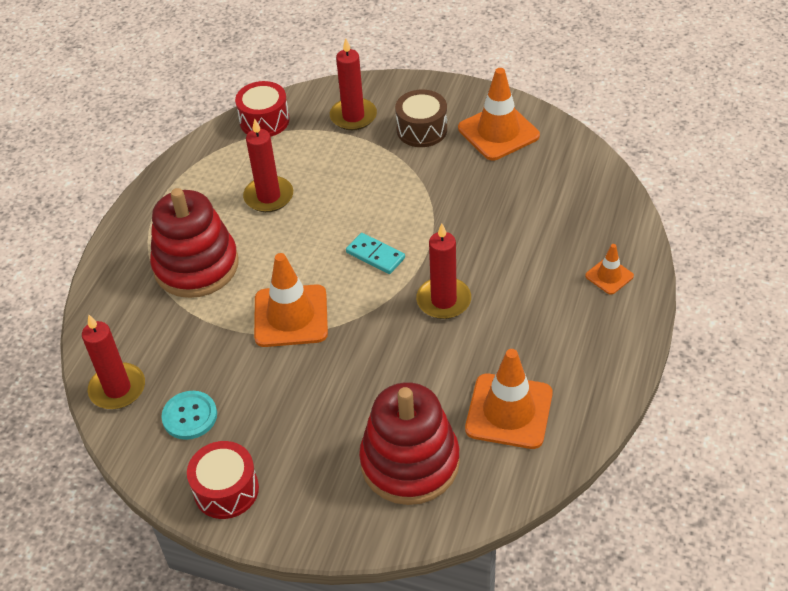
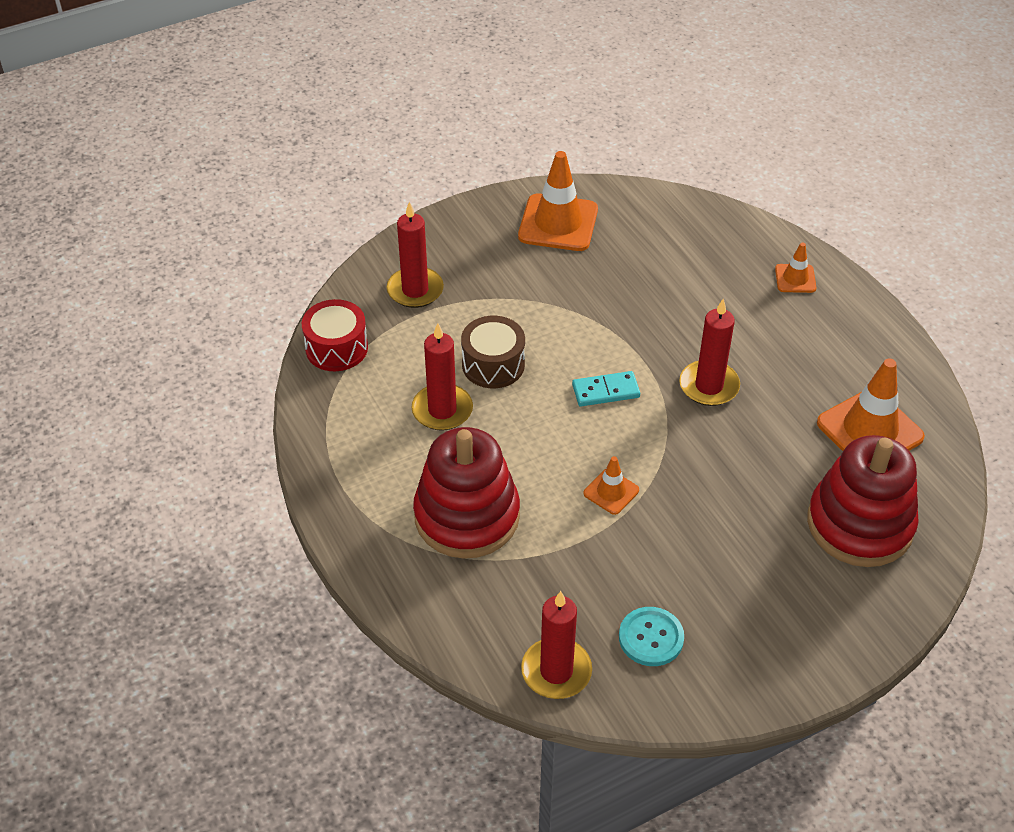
camera: 50 degrees left, 0 degrees up
(226, 490) = (765, 665): red drum -> none
(291, 316) = (611, 492): orange traffic cone -> orange traffic cone, size x0.51
(422, 130) = (492, 262): brown drum -> brown drum (493, 364)

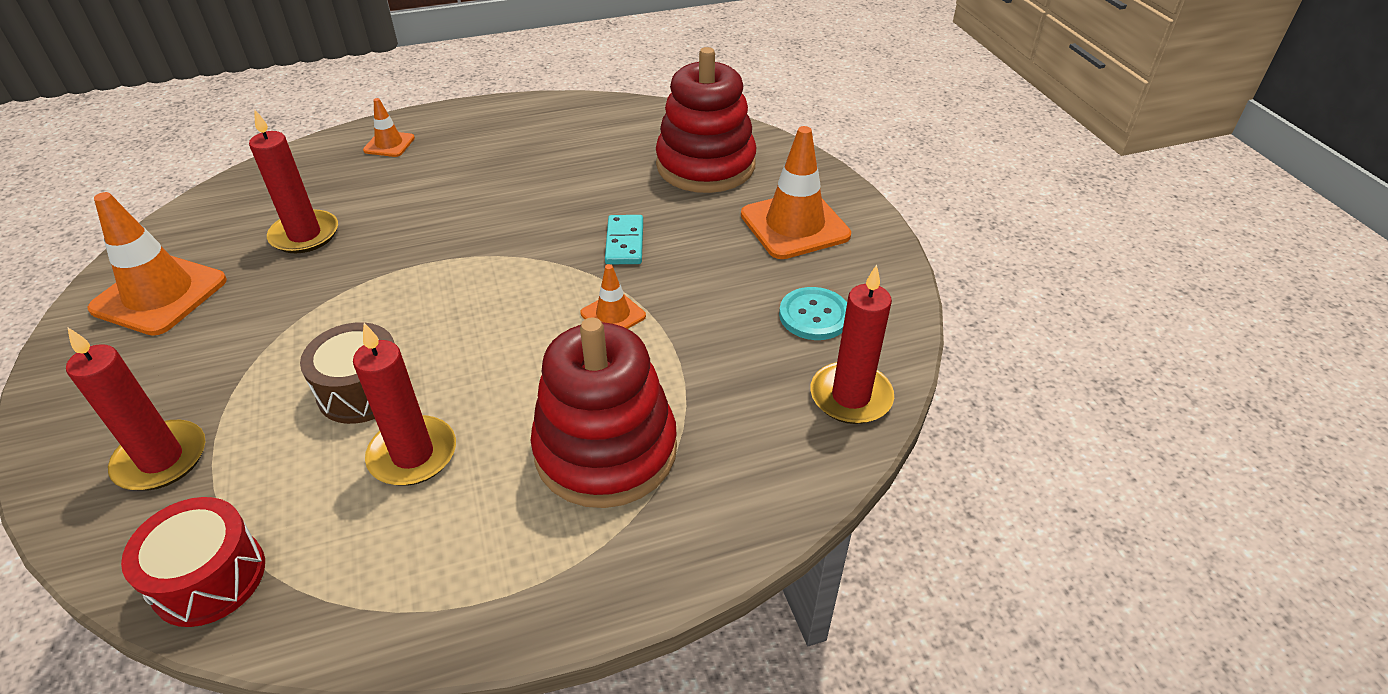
camera: 80 degrees left, 5 degrees down
(605, 391) = (464, 296): turquoise domino -> turquoise domino (624, 242)
(709, 386) = (498, 221): red candle -> red candle (305, 235)
(869, 430) = (601, 140): orange traffic cone -> orange traffic cone (794, 225)

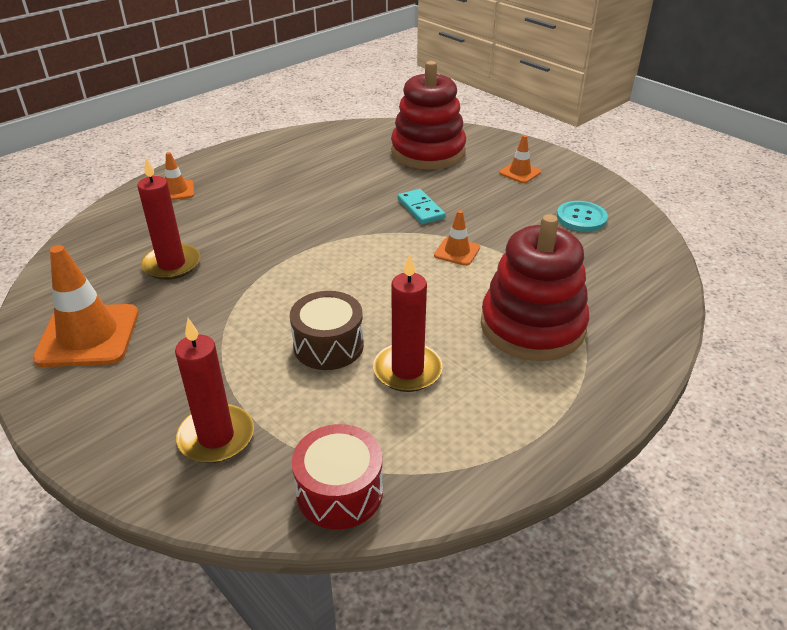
camera: 25 degrees left, 5 degrees down
(794, 225) = (520, 172): orange traffic cone -> orange traffic cone, size x0.51
(851, 396) = (644, 254): red candle -> none

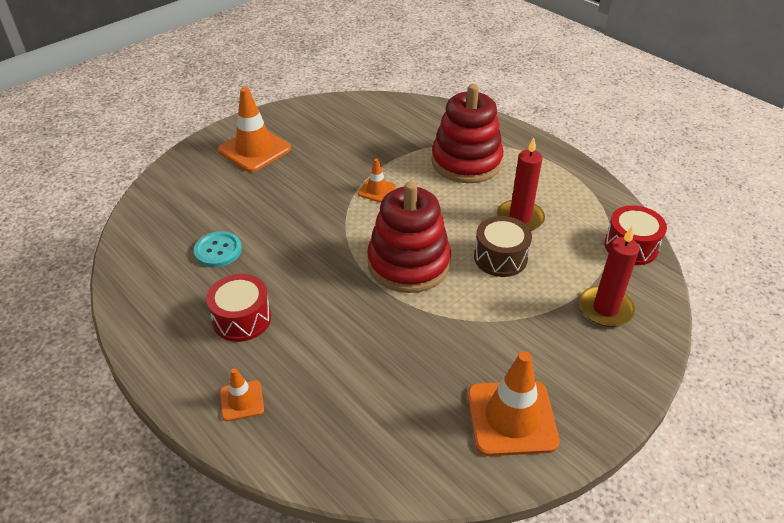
camera: 90 degrees left, 5 degrees up
(172, 264) = (395, 375): red candle -> none
(266, 184) = (242, 319): none -> red drum
(420, 209) = (308, 208): turquoise domino -> none
(428, 152) = (200, 201): red stacking toy -> red stacking toy (408, 263)
(520, 172) = (254, 150): orange traffic cone -> orange traffic cone, size x1.94
(581, 218) = (332, 127): turquoise button -> turquoise button (218, 250)

